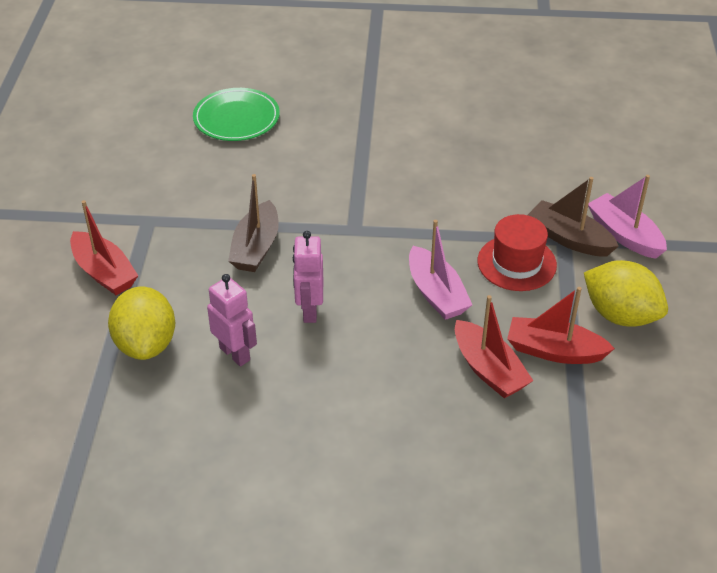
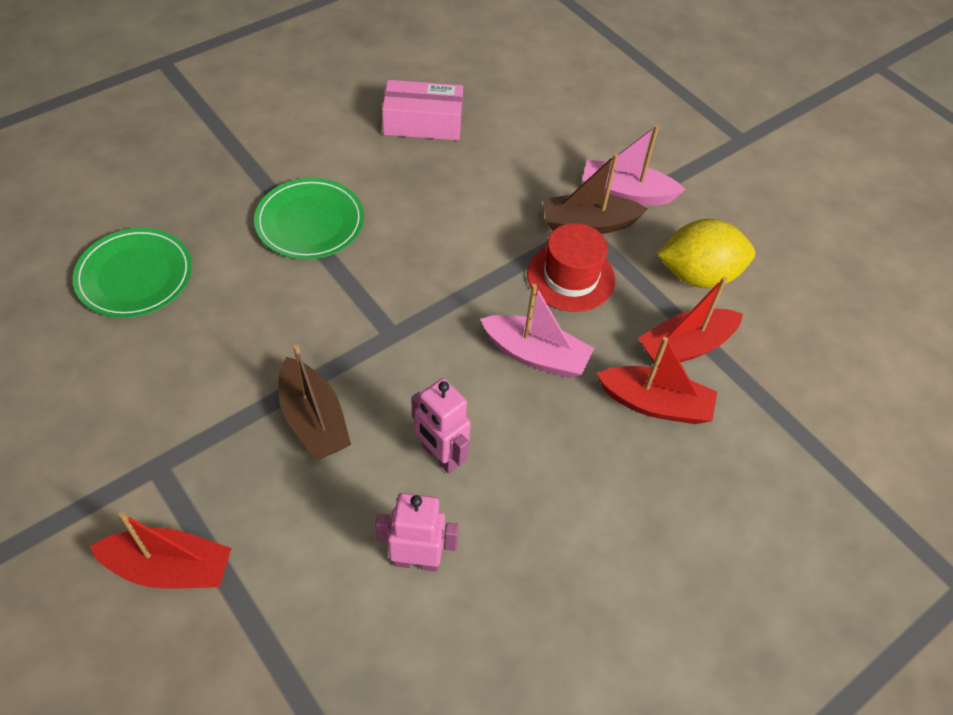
camera: 45 degrees left, 10 degrees up
(146, 344) = (310, 621): yellow lemon -> none
(371, 140) = (310, 222): none -> green plate
(516, 118) = (423, 123): none -> pink box

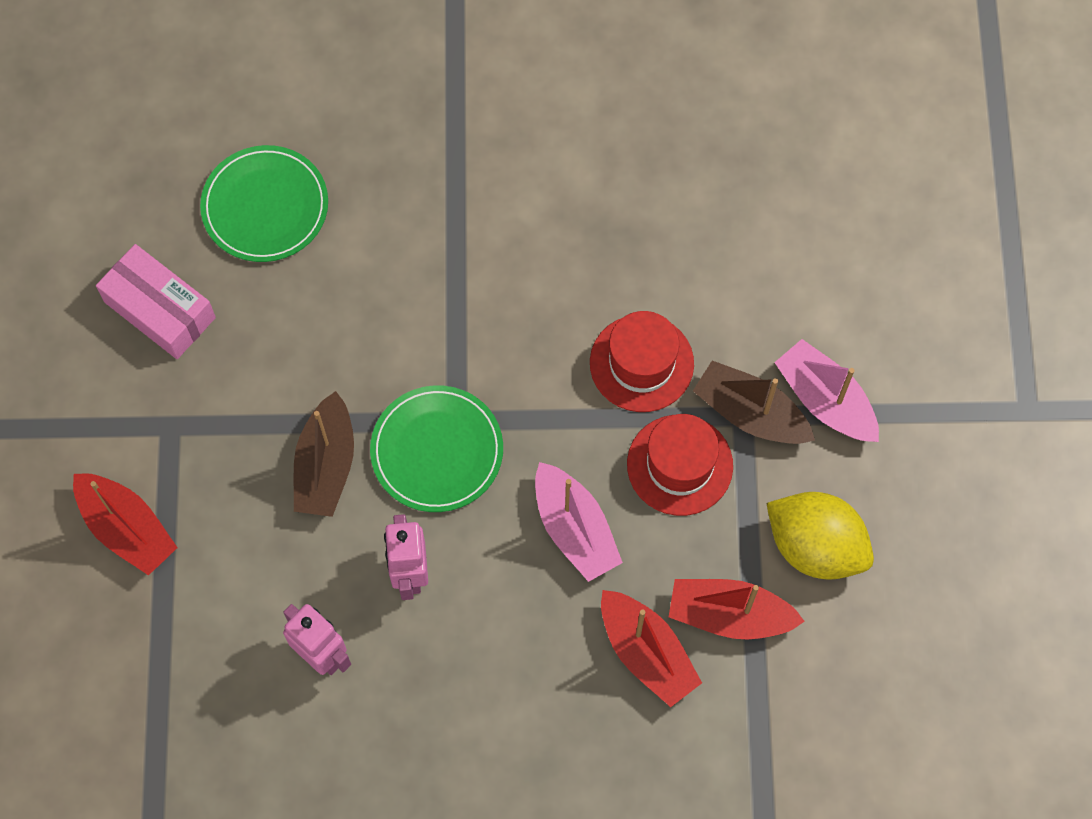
camera: 40 degrees right, 15 degrees up
(310, 222) = (467, 239): green plate -> green plate (437, 451)
(423, 123) = (675, 174): pink box -> pink box (159, 310)
(493, 232) = (641, 363): none -> red hat

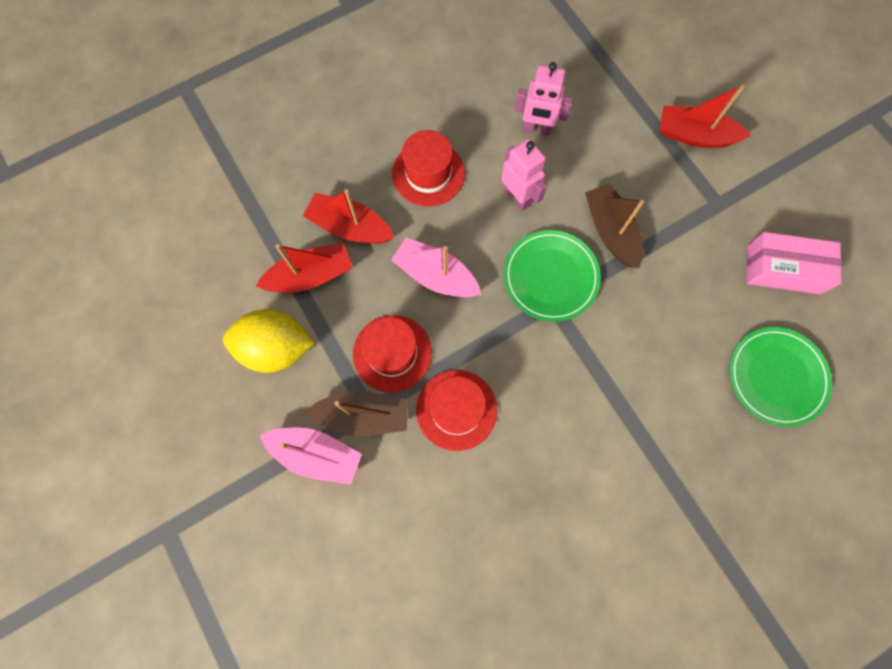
camera: 150 degrees right, 5 degrees up
(504, 671) = (428, 173): none -> red hat

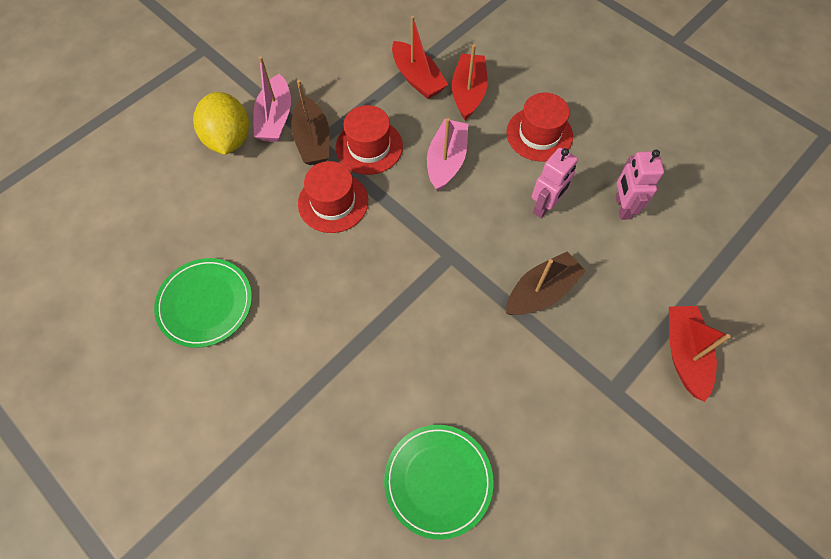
camera: 75 degrees right, 10 degrees down
(276, 348) = (352, 73): yellow lemon -> yellow lemon (229, 139)
(550, 277) = (476, 249): green plate -> green plate (205, 303)
(783, 269) = (563, 472): pink box -> none

